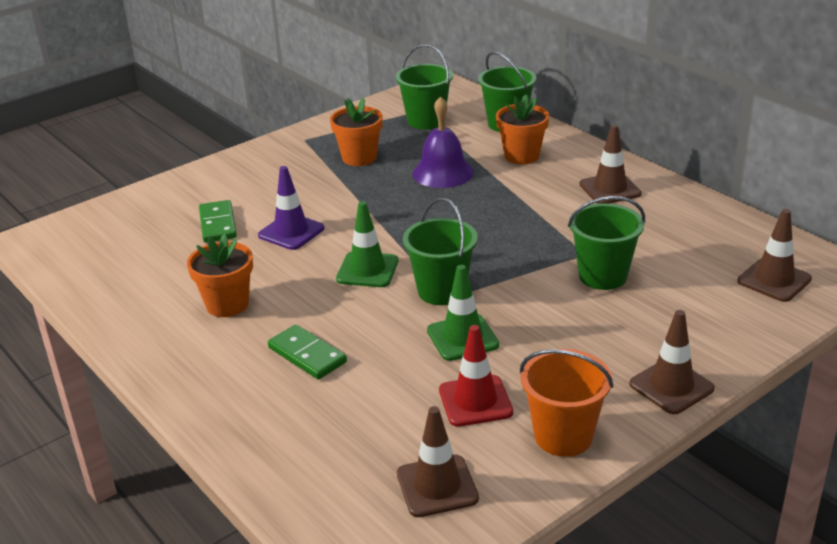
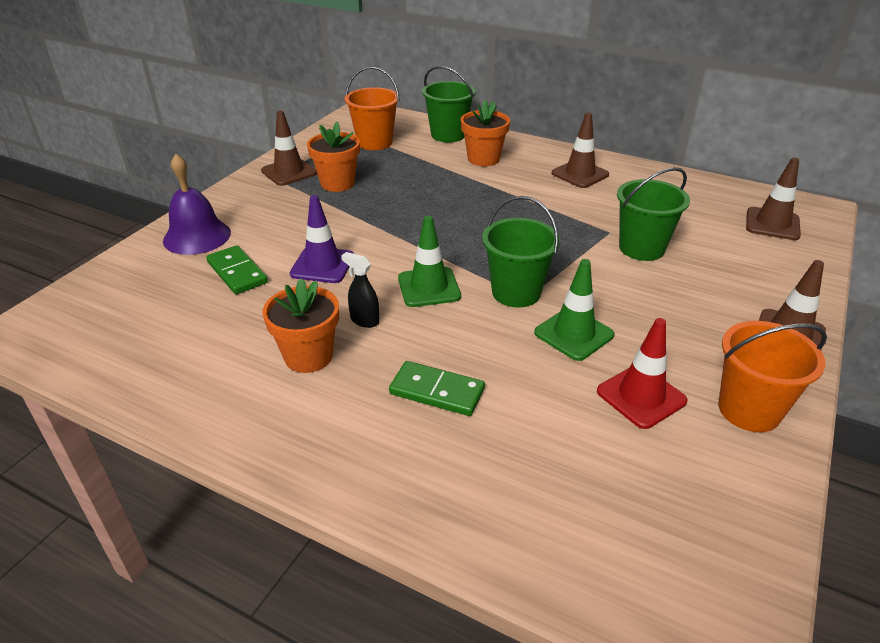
camera: 25 degrees left, 5 degrees up
(291, 286) = (364, 320): none -> black spray bottle
(426, 121) = (374, 142): green bucket -> orange bucket
(437, 486) = (686, 503): brown traffic cone -> brown traffic cone (289, 172)
(443, 172) = (426, 184): purple bell -> purple bell (197, 236)

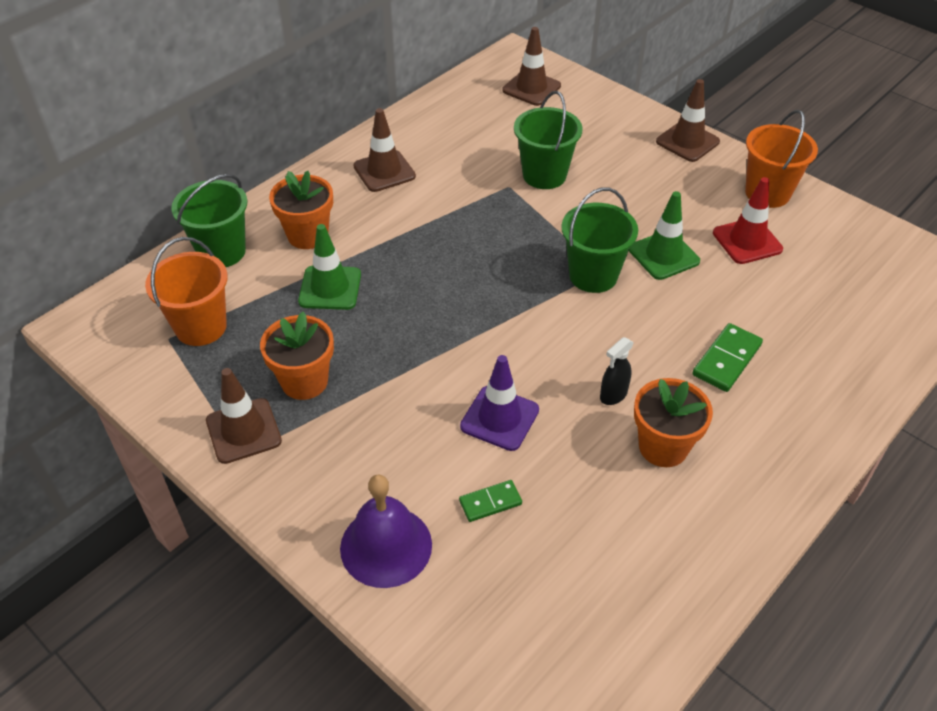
camera: 75 degrees left, 10 degrees up
(237, 272) = (490, 502): green domino -> green domino, size x0.65
(429, 287) = (568, 336): green traffic cone -> green traffic cone (330, 288)

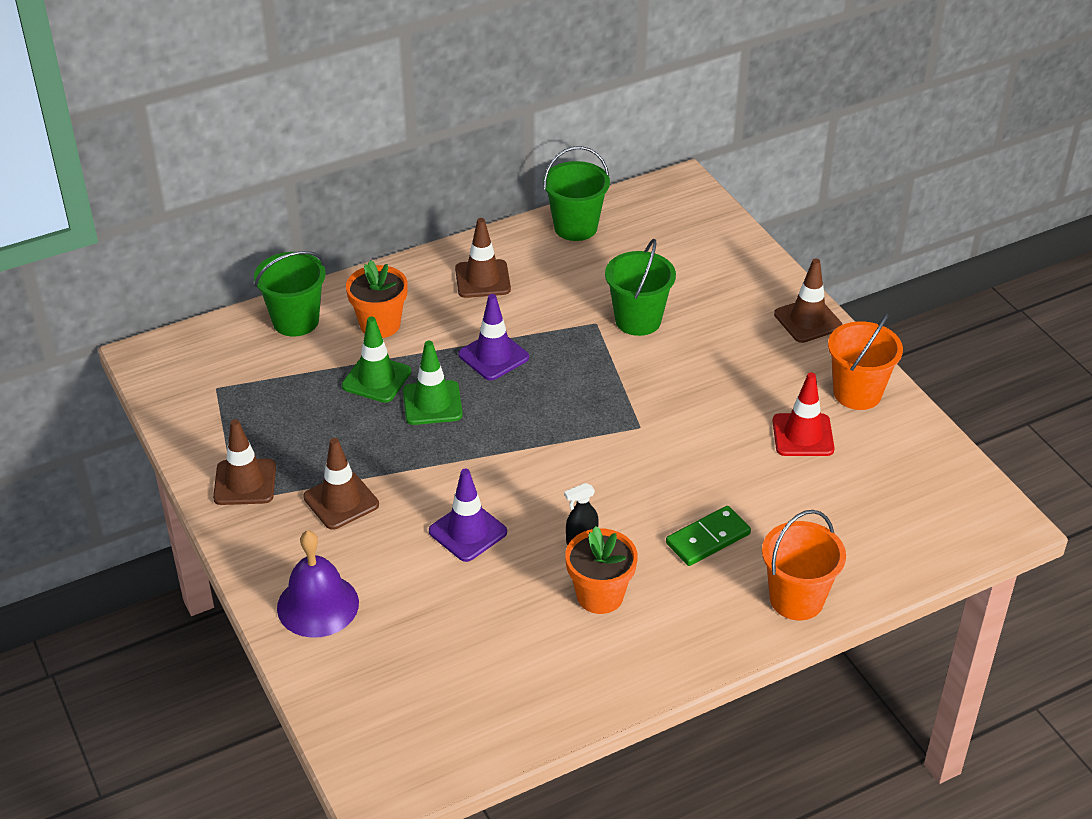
camera: 20 degrees right, 5 degrees down
(201, 327) = (248, 385): orange bucket -> orange bucket (796, 599)
(304, 381) = (315, 455): orange flower pot -> none
(432, 238) = (493, 356): none -> purple traffic cone
(490, 502) = (422, 597): green domino -> none
(531, 88) = (678, 226): brown traffic cone -> brown traffic cone (341, 501)
(593, 275) = (628, 429): green bucket -> green bucket (575, 227)
(663, 255) = (709, 428): green traffic cone -> green traffic cone (432, 403)

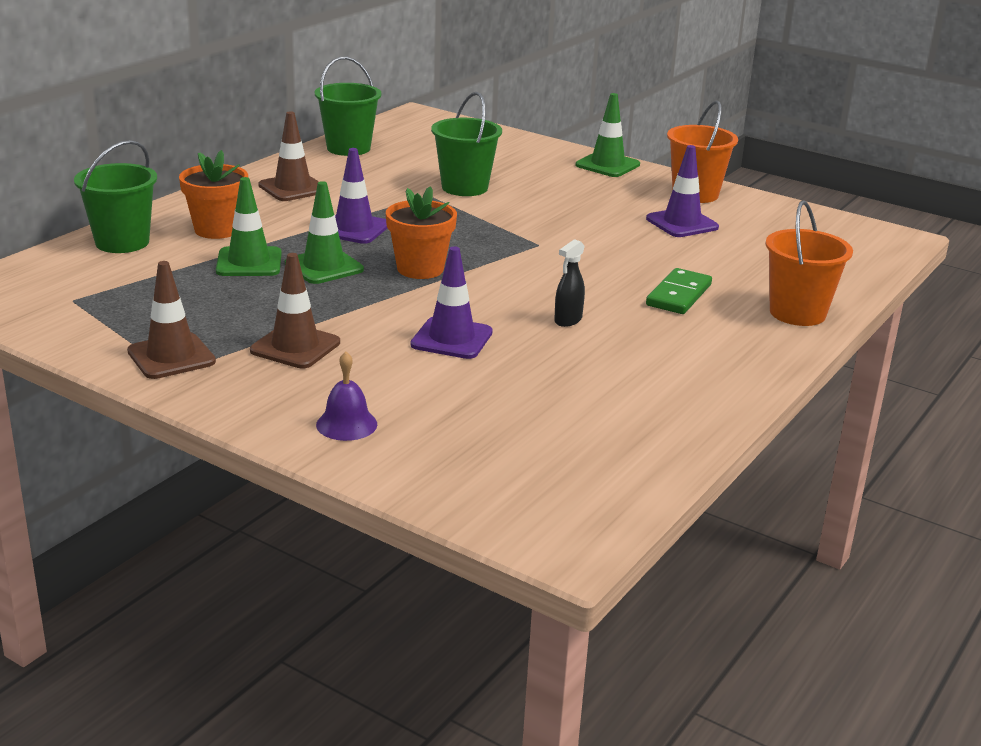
camera: 30 degrees left, 15 degrees down
(318, 605) = (346, 424): purple bell -> purple bell, size x0.61
(600, 595) = (627, 350): orange flower pot -> orange flower pot (420, 269)
(803, 435) = (682, 223): red traffic cone -> purple traffic cone
(808, 320) = (607, 165): brown traffic cone -> green traffic cone

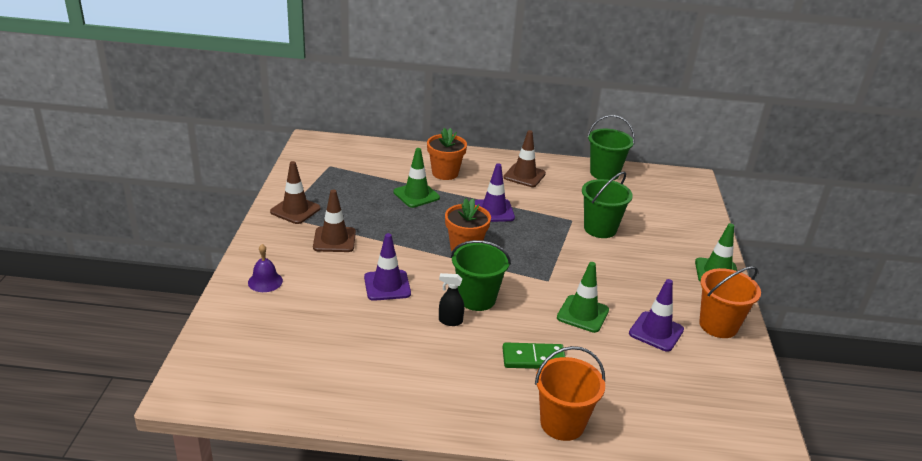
camera: 60 degrees right, 5 degrees up
(122, 242) = (402, 155): green bucket -> green bucket (477, 299)
(324, 267) = (435, 218): green traffic cone -> green traffic cone (582, 314)

